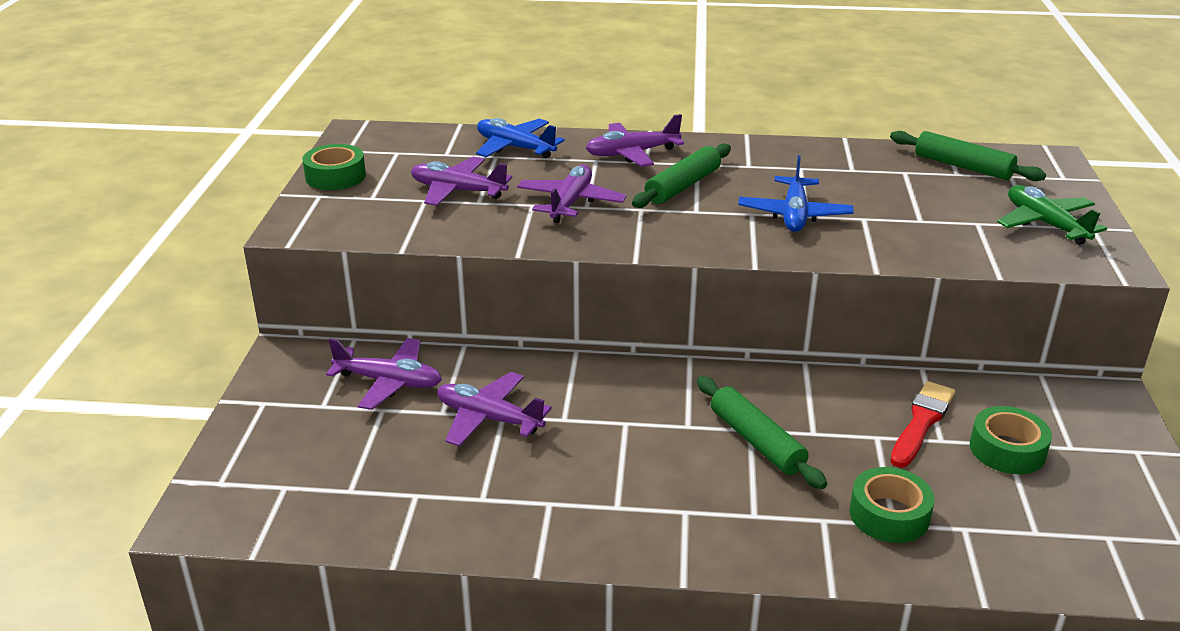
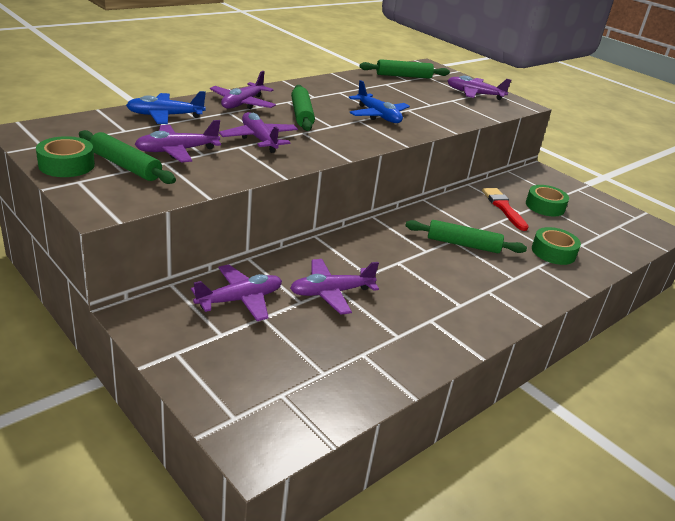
camera: 50 degrees left, 0 degrees up
(383, 193) = (126, 166): none -> green rolling pin
(1045, 224) = (474, 94): green plane -> purple plane

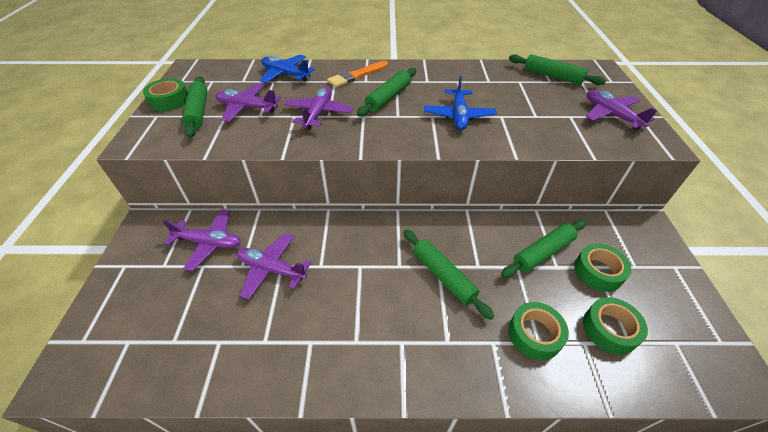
camera: 45 degrees right, 15 degrees up
(242, 103) = (356, 75): purple plane -> orange brush
(503, 207) = (542, 252): red brush -> green rolling pin
(584, 233) = (609, 329): none -> green tape

